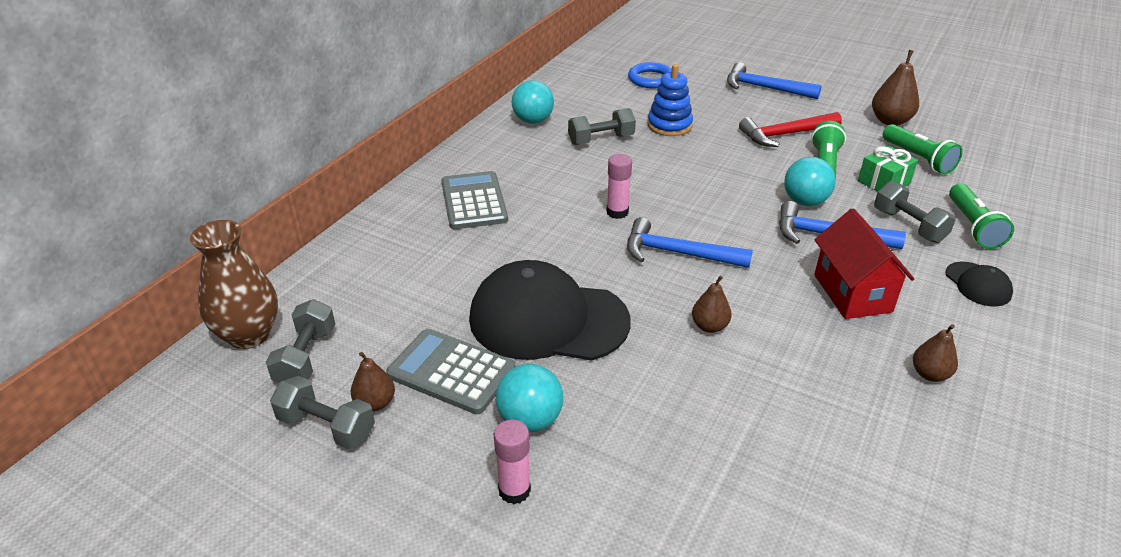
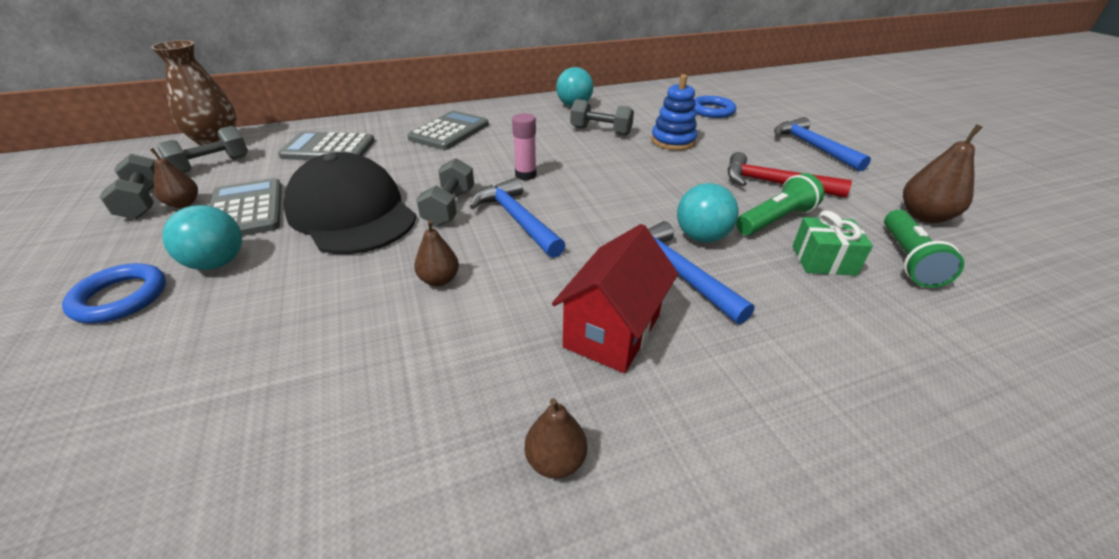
camera: 40 degrees right, 0 degrees up
(392, 277) = (329, 148): none -> grey calculator
(514, 490) = (120, 298): pink glue stick -> blue ring
(908, 226) = (788, 309): grey dumbbell -> grey dumbbell (449, 207)
(972, 227) = (880, 353): green flashlight -> none
(978, 284) = (786, 413): black cap -> none

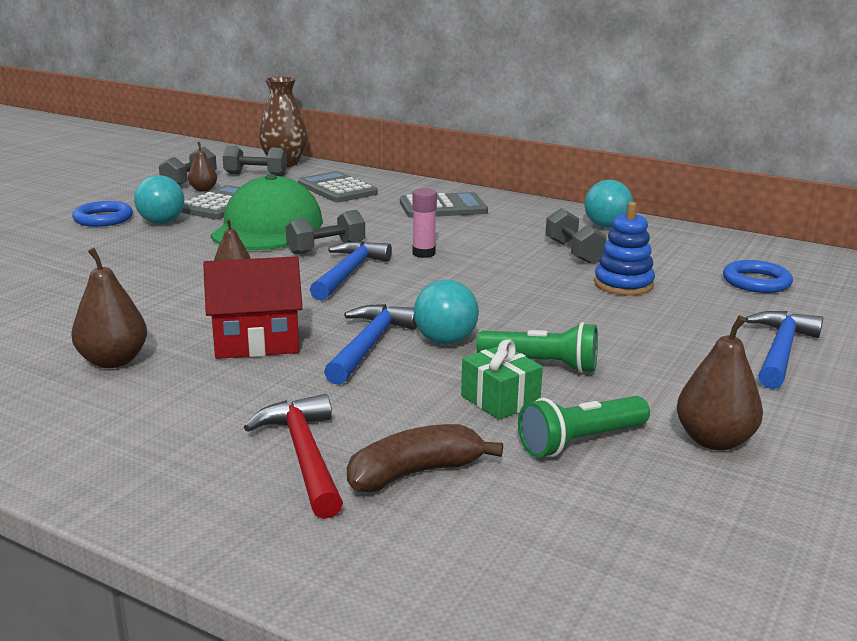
camera: 50 degrees right, 15 degrees down
(352, 213) = (267, 228): black cap -> green cap
(555, 460) = (113, 361): brown pear -> brown pear, size x1.59
(774, 183) = (626, 349): red hammer -> red hammer (304, 456)
(936, 354) = (415, 473): none -> brown banana

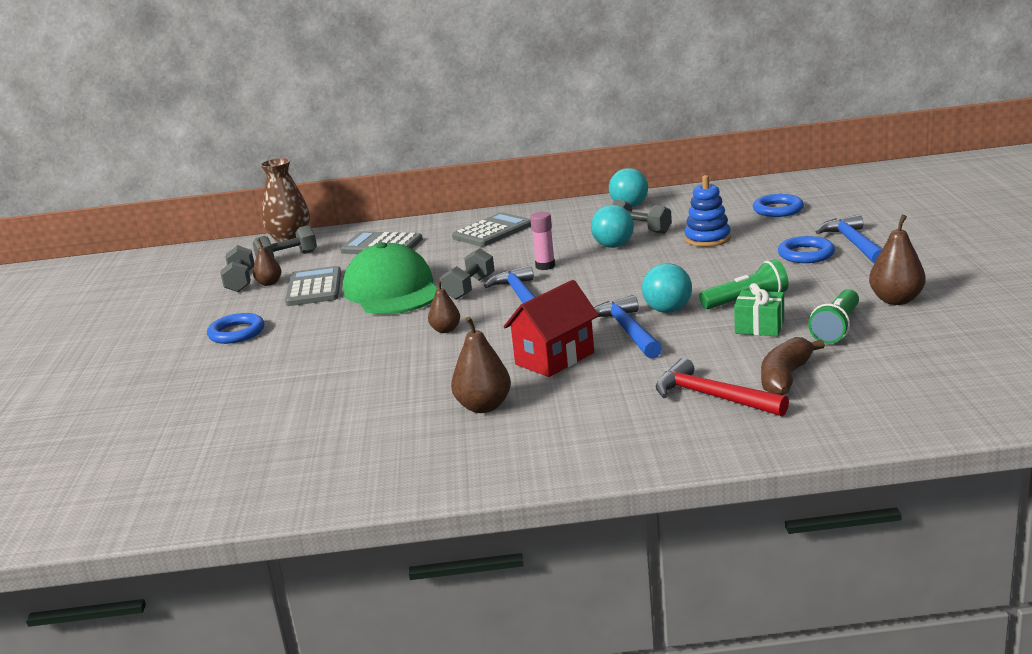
camera: 30 degrees left, 0 degrees up
(161, 222) = (295, 317): turquoise ball -> turquoise ball (613, 246)
(701, 341) = (806, 254): none -> blue ring

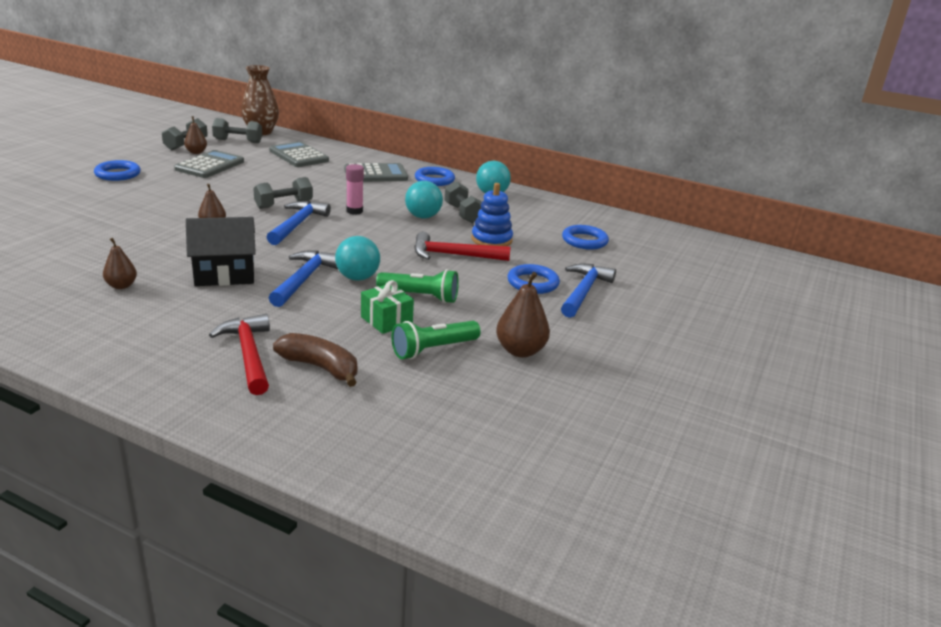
camera: 25 degrees right, 5 degrees up
(392, 290) = (242, 186): green cap -> none
(483, 406) = (121, 286): brown pear -> brown pear, size x0.63
(554, 358) = (224, 275): red house -> black house
(555, 215) = (434, 180): none -> blue ring
(704, 262) = (454, 255): none -> red hammer
(785, 378) = (320, 367): brown banana -> brown banana turned 60 degrees clockwise

